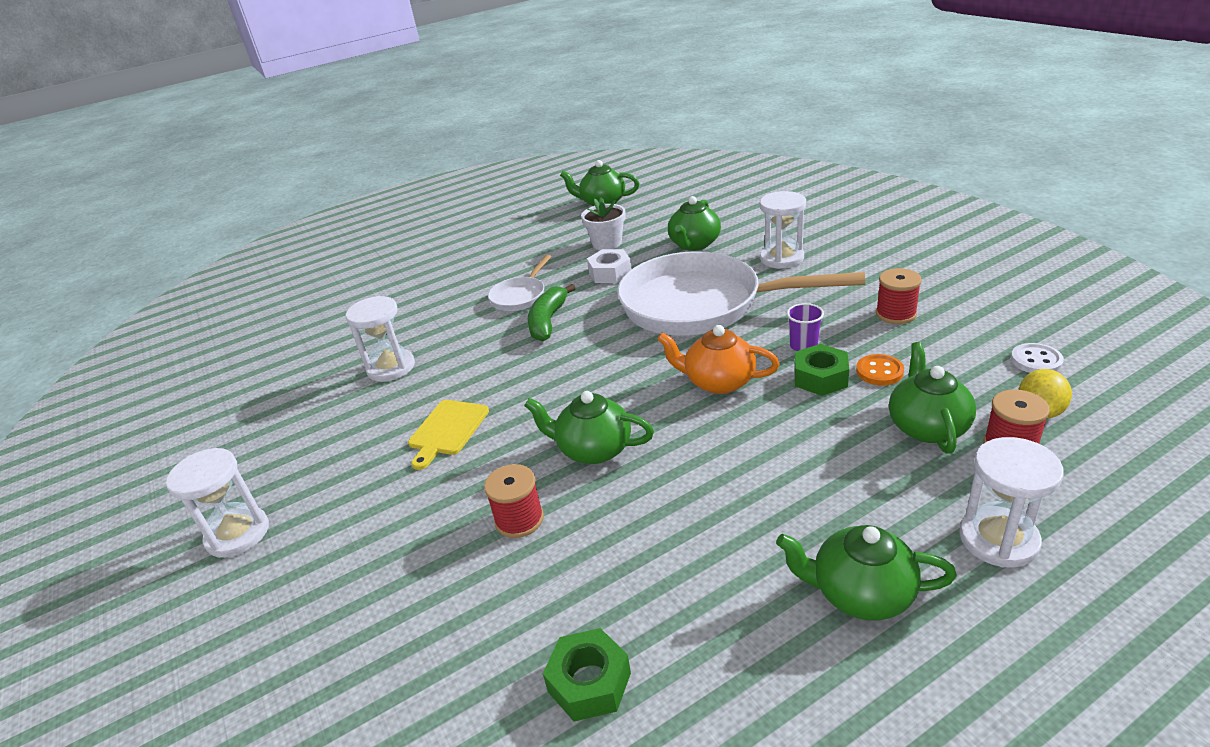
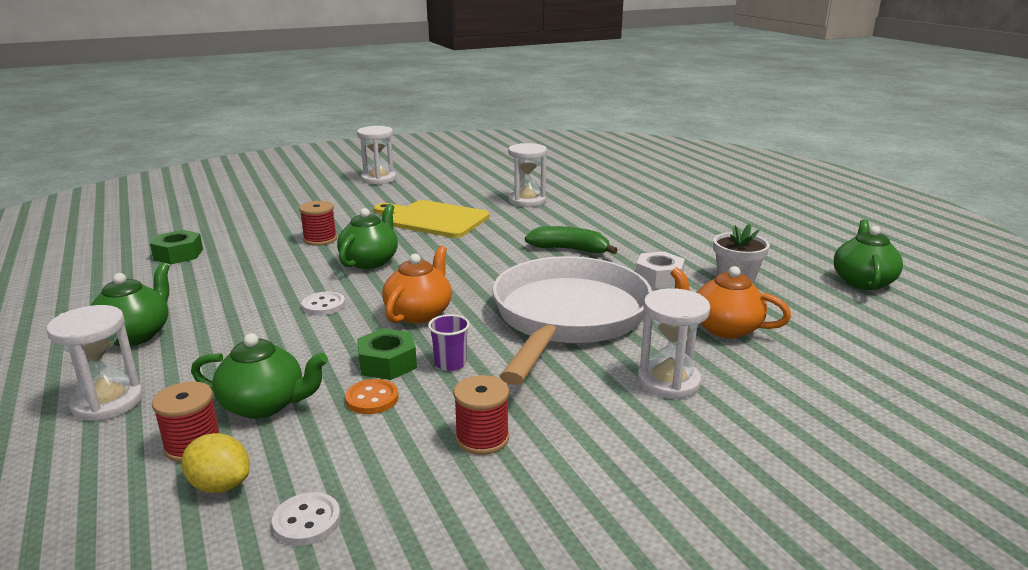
camera: 90 degrees right, 10 degrees down
(447, 430) = (433, 219): yellow cutting board -> yellow cutting board, size x1.62
(520, 296) = (623, 239): white pan -> none
(694, 244) = (724, 328): green teapot -> orange teapot
(723, 451) = (323, 305): none -> white button

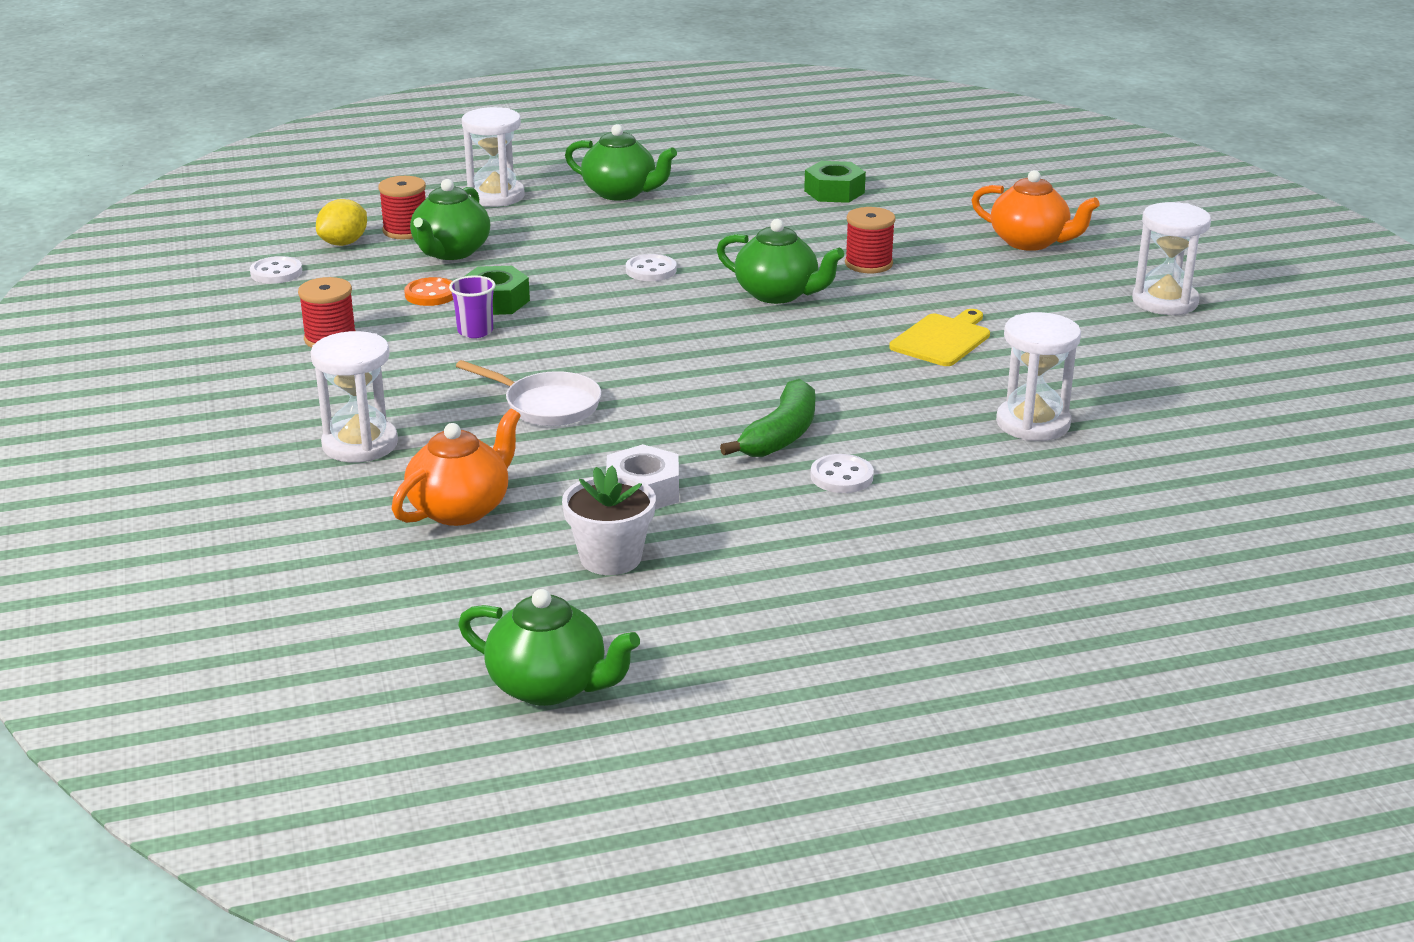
camera: 100 degrees right, 5 degrees up
(419, 313) = (605, 320): orange teapot -> orange teapot (1030, 242)
(433, 219) = (942, 339): yellow cutting board -> yellow cutting board, size x0.62
(567, 318) = (547, 405): white pan -> white pan, size x0.44
(607, 234) = (841, 476): none -> white button

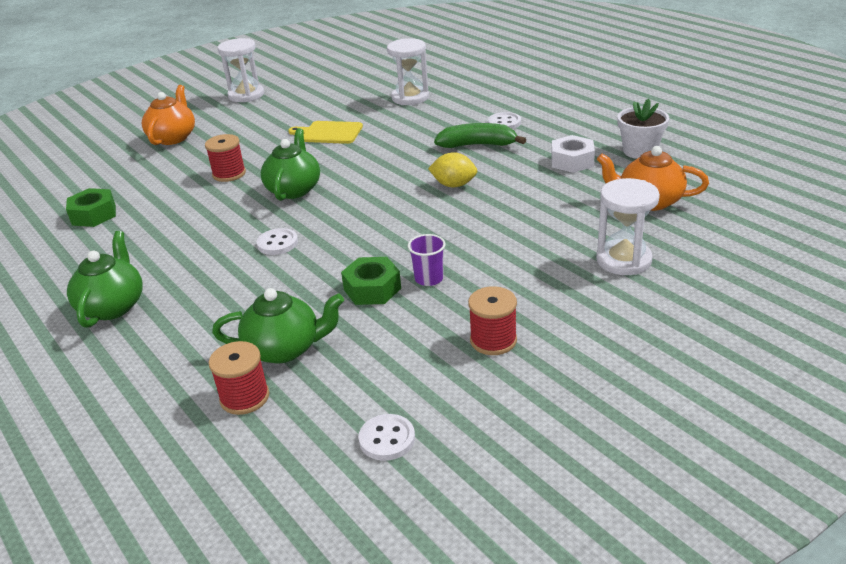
camera: 110 degrees left, 5 degrees up
(344, 243) = (293, 426): yellow lemon -> yellow lemon (454, 185)
(431, 294) = (378, 324): orange button -> none
(495, 196) = (135, 375): white hourglass -> none
(547, 405) = (509, 216): white pan -> none
(550, 686) = (747, 135): green teapot -> none

